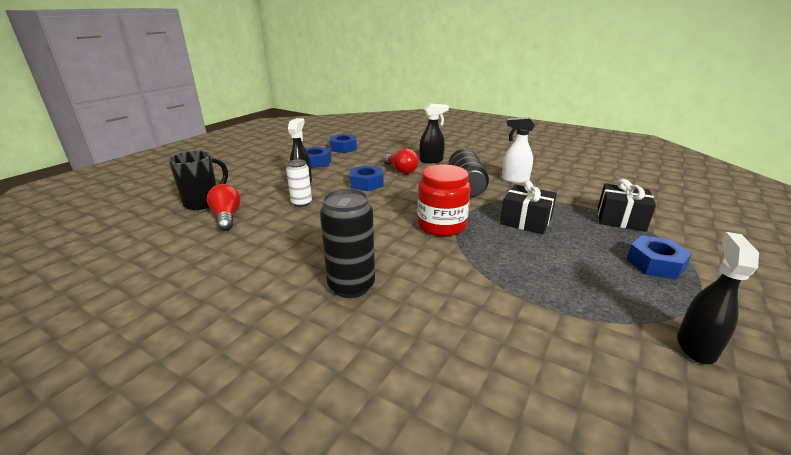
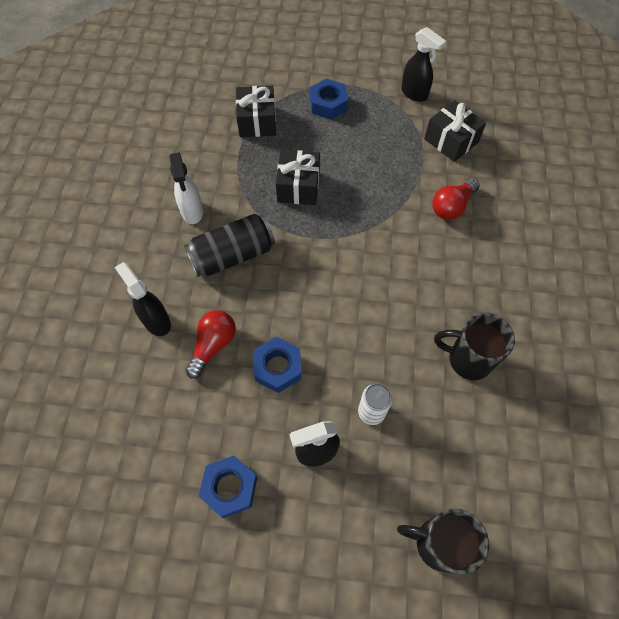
camera: 115 degrees left, 35 degrees up
(226, 217) = (451, 475): red light bulb -> red light bulb (452, 206)
(286, 250) = (468, 359): none -> black mug
(343, 148) = (141, 484): blue nut -> none
(351, 286) = (478, 279): black can -> none
(441, 225) = (345, 250): red jar -> none
(579, 347) = (451, 141): none -> black gift
(695, 346) = (414, 94): black spray bottle -> black spray bottle turned 135 degrees counterclockwise

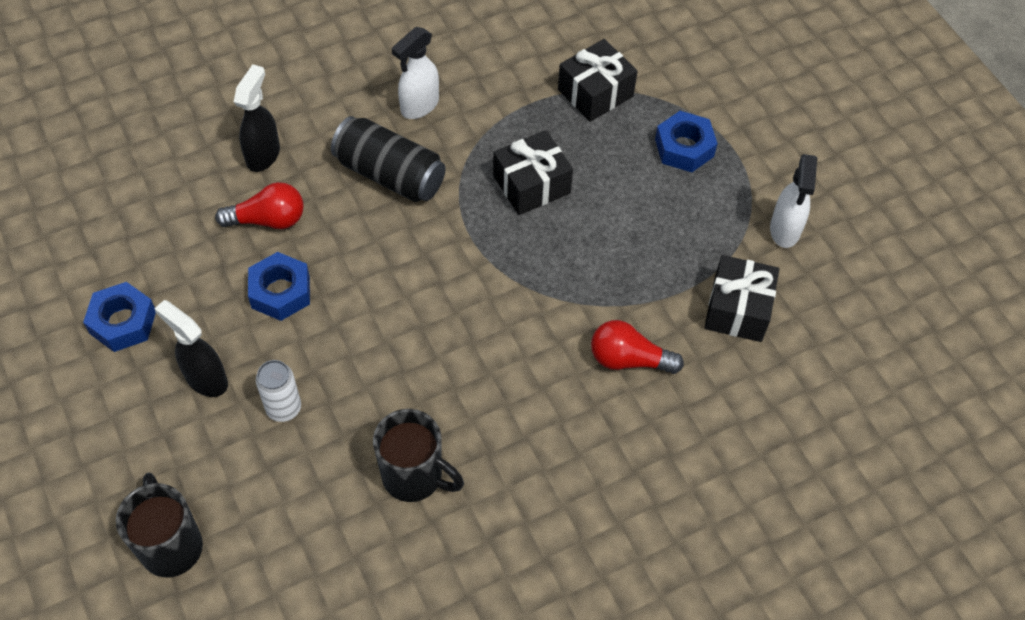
camera: 55 degrees right, 5 degrees down
(414, 94) = (784, 230): black spray bottle -> white spray bottle
(468, 359) = (414, 476): black mug -> black mug turned 135 degrees clockwise

